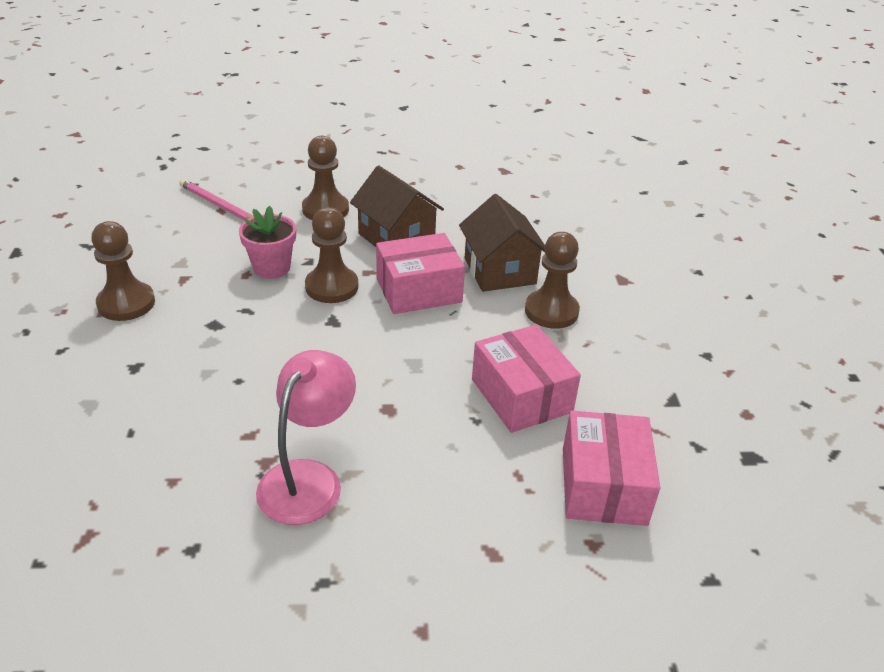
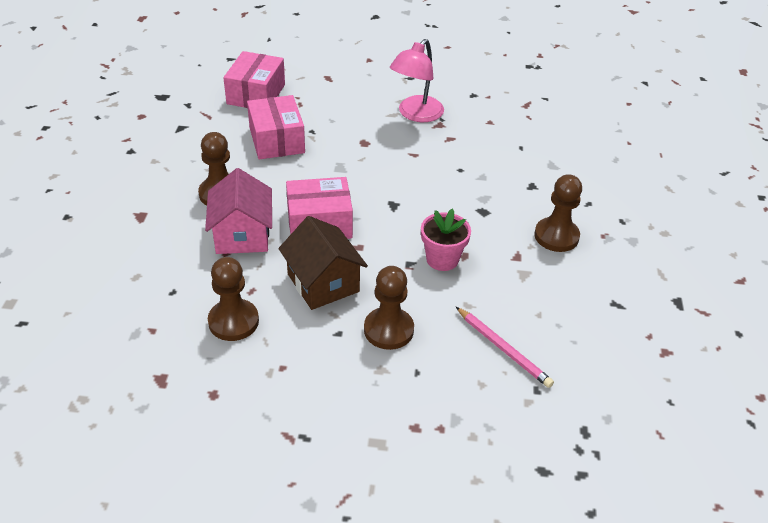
camera: 170 degrees left, 5 degrees up
(332, 287) = (391, 234): brown pawn -> brown pawn (233, 321)
(499, 271) = (242, 235): brown house -> pink house

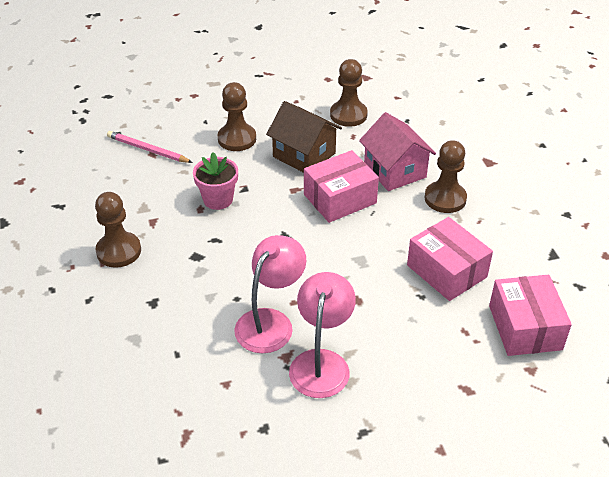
camera: 160 degrees right, 0 degrees up
(440, 146) = (270, 322): none -> pink lamp

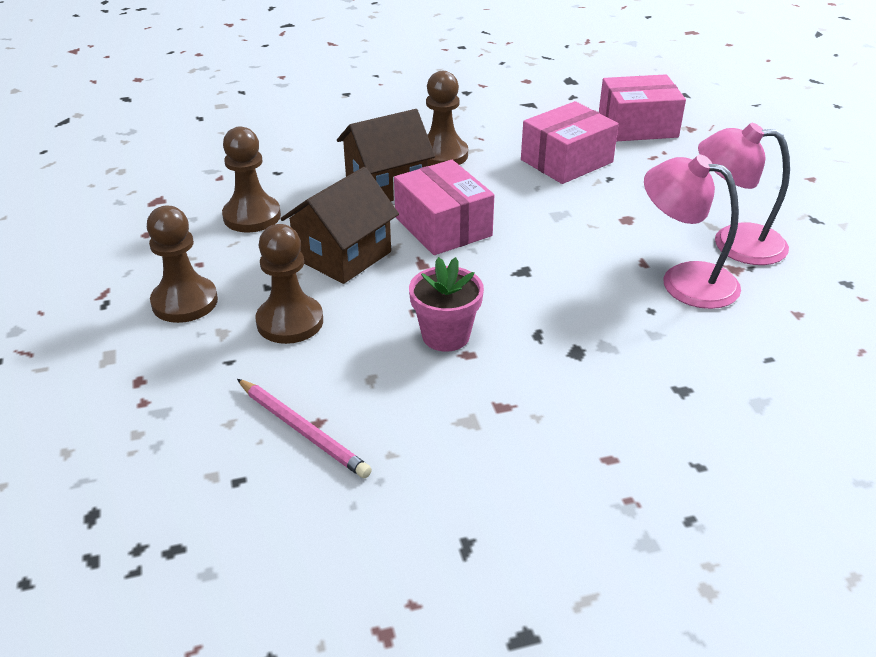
camera: 90 degrees left, 5 degrees down
(119, 251) = (581, 440): brown pawn -> brown pawn (185, 302)
(148, 150) = (303, 430): pink pencil -> pink pencil turned 75 degrees counterclockwise
(395, 171) = (386, 185): pink house -> brown house

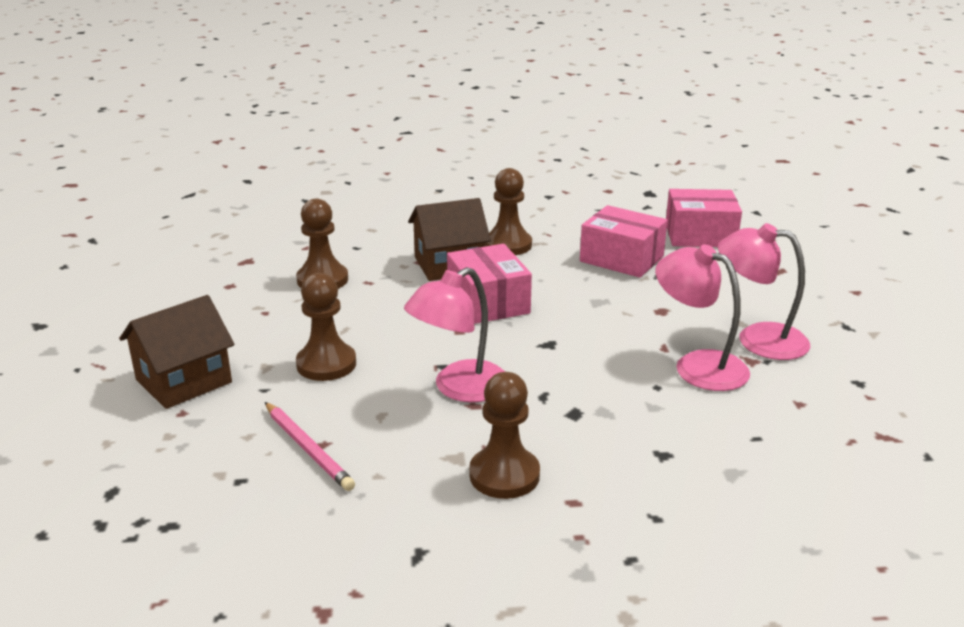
camera: 10 degrees right, 10 degrees down
(185, 302) = (242, 340): brown pawn -> brown pawn (504, 475)
(343, 255) = (390, 317): brown house -> brown house (183, 381)
(445, 336) = (459, 388): pink flower pot -> pink lamp
(566, 161) = (621, 259): pink box -> pink box turned 60 degrees clockwise

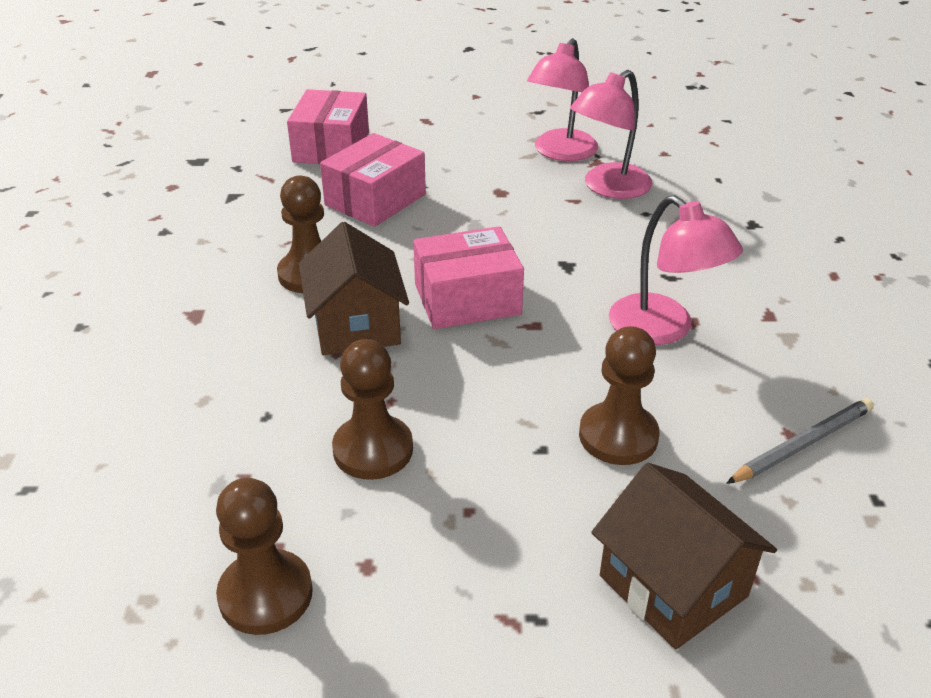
camera: 85 degrees left, 10 degrees up
(308, 448) = (802, 444): pink pencil -> grey pencil
(504, 475) = (809, 309): brown pawn -> brown pawn (265, 594)

